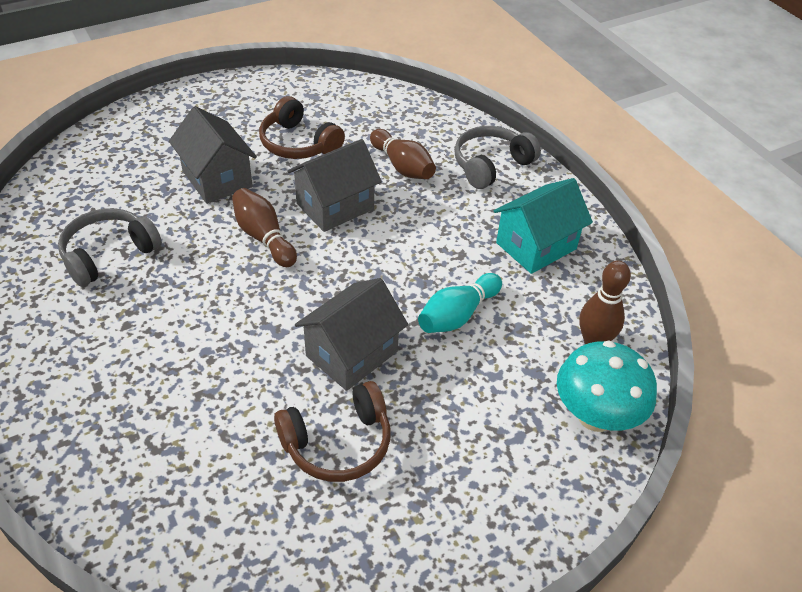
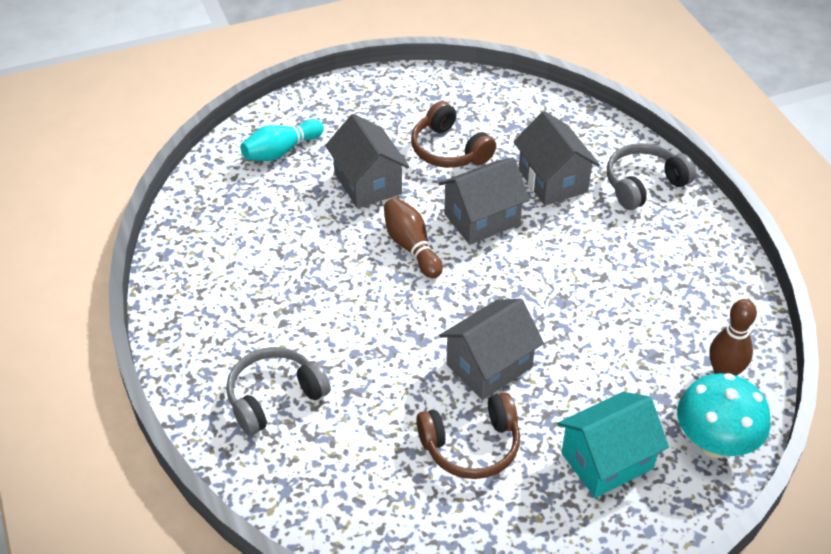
camera: 10 degrees right, 0 degrees up
(109, 254) = (266, 254): grey headphones -> grey headphones (274, 397)
(402, 166) = (552, 181): brown bowling pin -> grey house
(457, 315) = (593, 337): turquoise bowling pin -> turquoise bowling pin (281, 151)
(536, 246) = (679, 273): turquoise house -> turquoise house (606, 461)

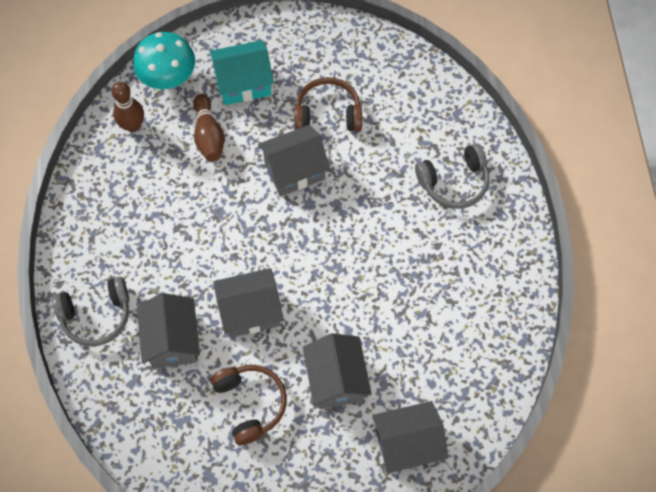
camera: 165 degrees left, 20 degrees up
(281, 151) = (407, 444): turquoise bowling pin -> grey house
(411, 246) = (318, 296): brown bowling pin -> brown bowling pin (208, 135)

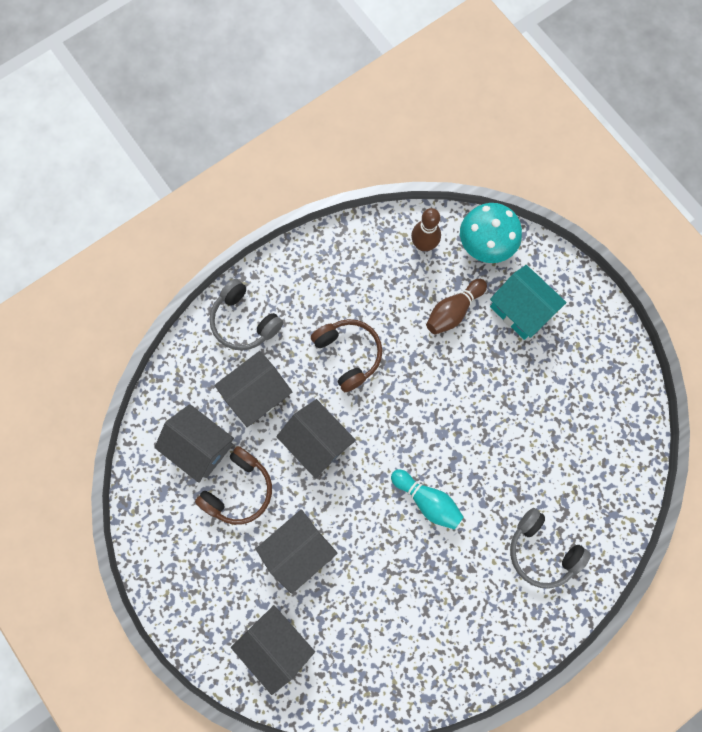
camera: 60 degrees right, 10 degrees up
(294, 170) = (465, 402): grey house -> grey house (201, 446)
(328, 114) = (537, 399): brown headphones -> brown headphones (348, 354)
(359, 248) = (427, 500): none -> turquoise bowling pin

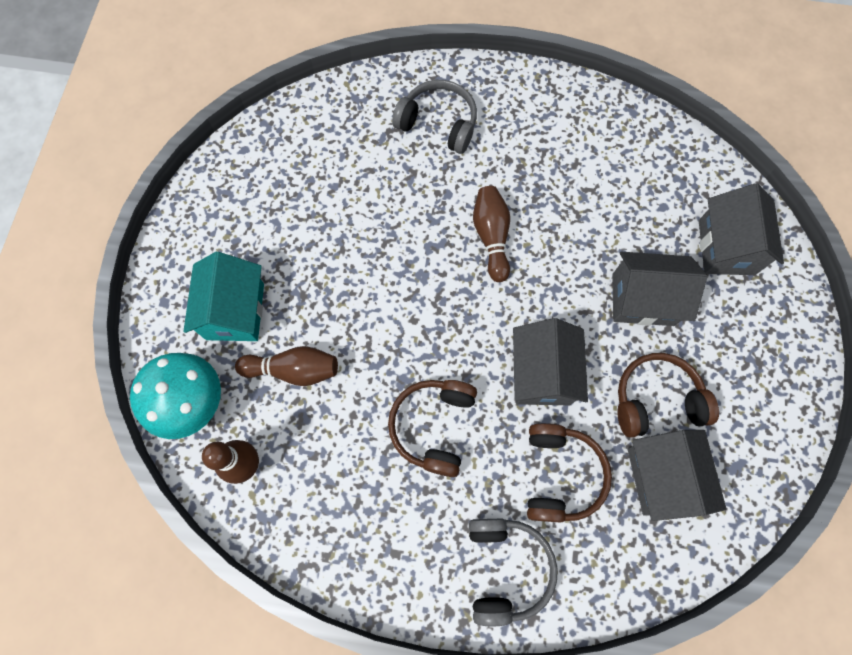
camera: 135 degrees left, 5 degrees down
(257, 394) = (559, 474): grey house -> brown headphones
(427, 500) = (491, 237): turquoise bowling pin -> brown bowling pin
(542, 550) = (438, 124): grey headphones -> grey headphones turned 60 degrees counterclockwise

